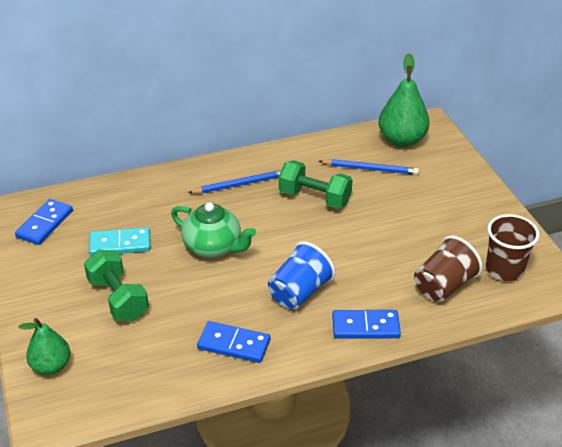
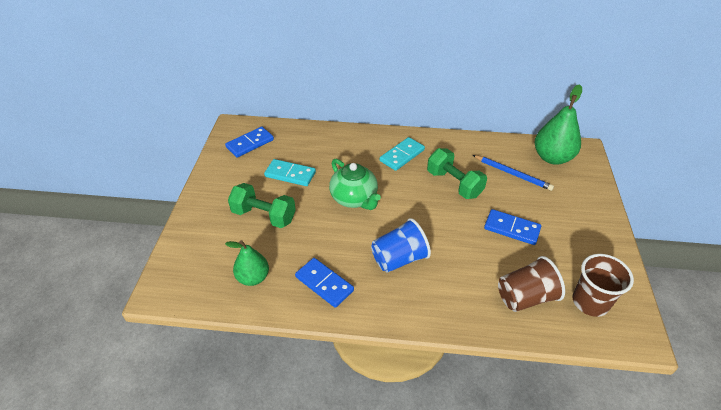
camera: 25 degrees right, 5 degrees up
(51, 366) = (189, 251): green pear -> green pear (253, 278)
(118, 299) = (264, 216): green dumbbell -> green dumbbell turned 60 degrees counterclockwise
(240, 184) = (402, 155): blue pencil -> turquoise domino
(365, 326) = (437, 309): blue domino -> blue domino (512, 228)

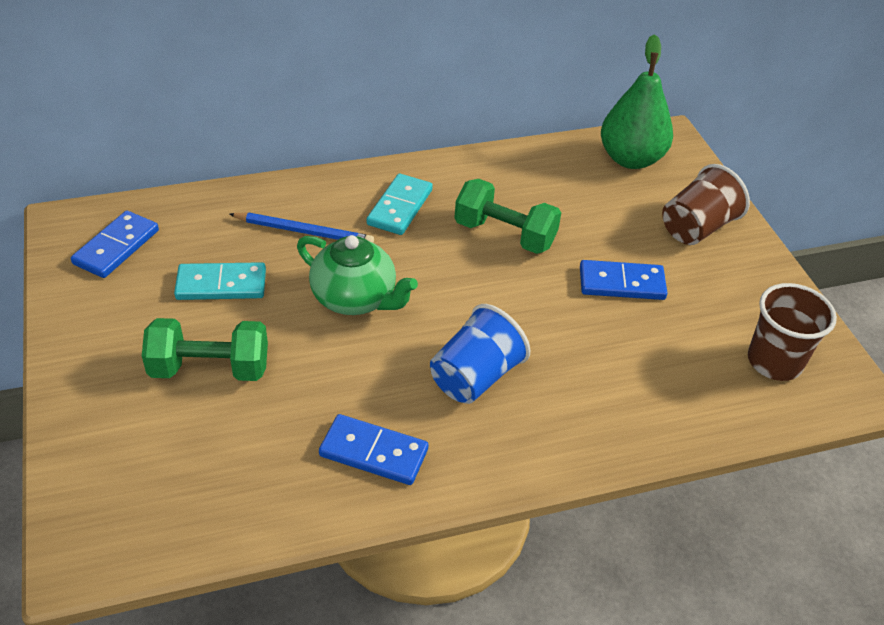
camera: 25 degrees left, 0 degrees up
(253, 278) = (245, 479): green pear -> none
(512, 174) = (585, 197): blue pencil -> blue pencil (304, 231)
(525, 297) = (686, 381): brown cup -> brown cup (696, 228)

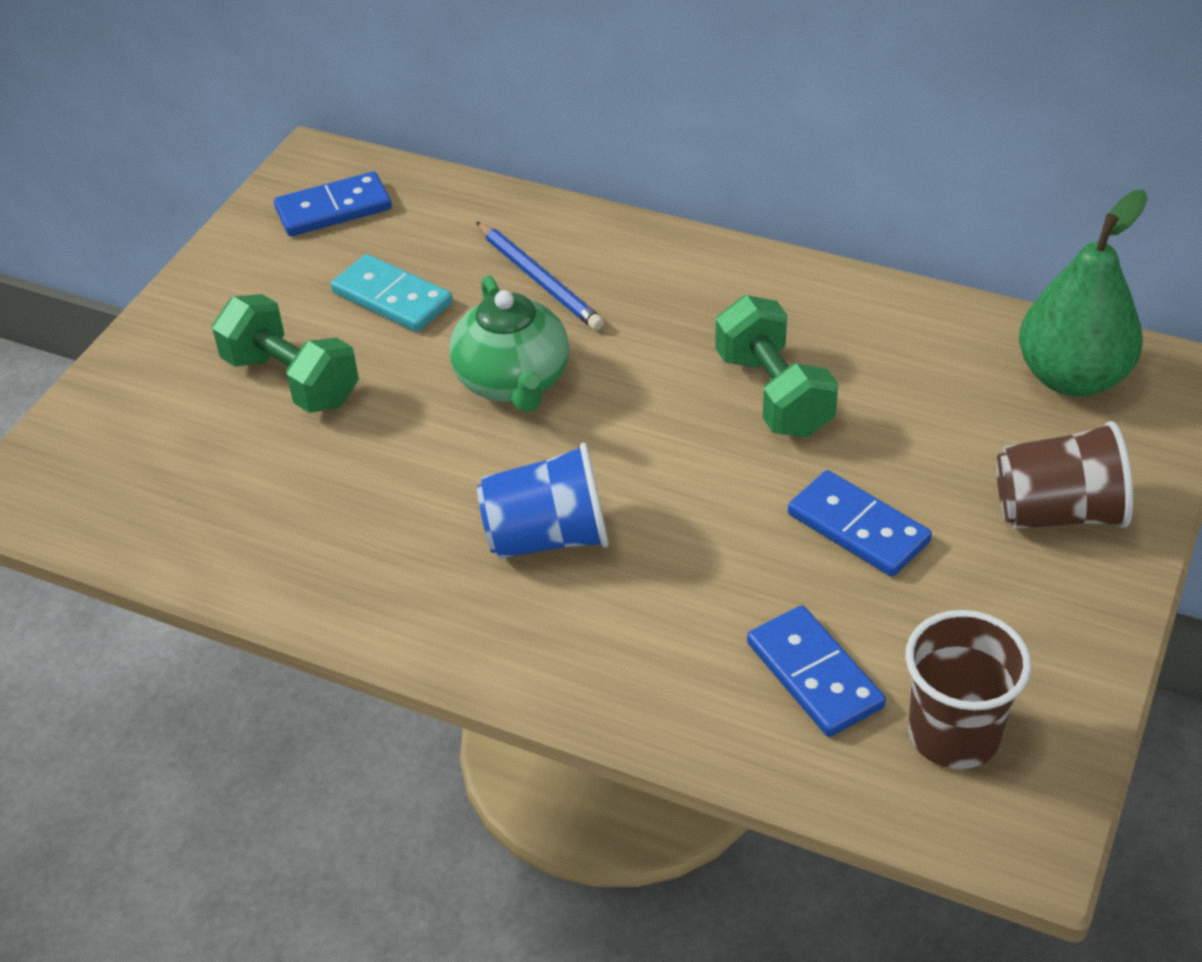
camera: 45 degrees right, 0 degrees up
(374, 452) = (354, 553): blue domino -> blue domino (814, 675)
(400, 207) = (680, 301): turquoise domino -> none

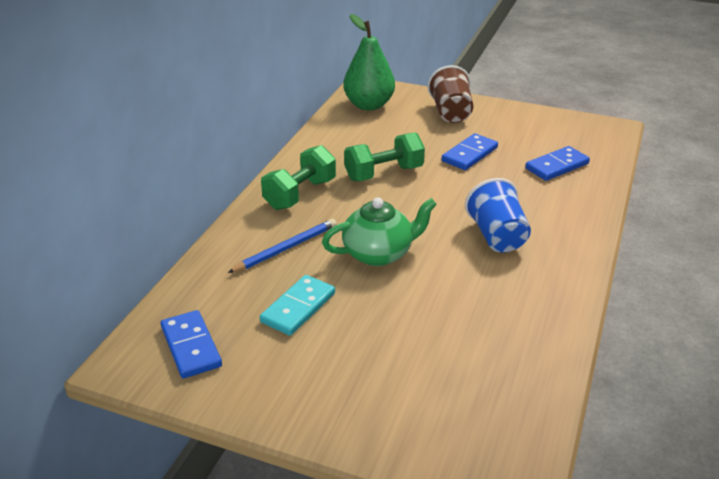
camera: 95 degrees left, 10 degrees down
(291, 380) = (381, 346): green dumbbell -> green dumbbell (300, 194)
(953, 734) = (574, 139): brown cup -> none

